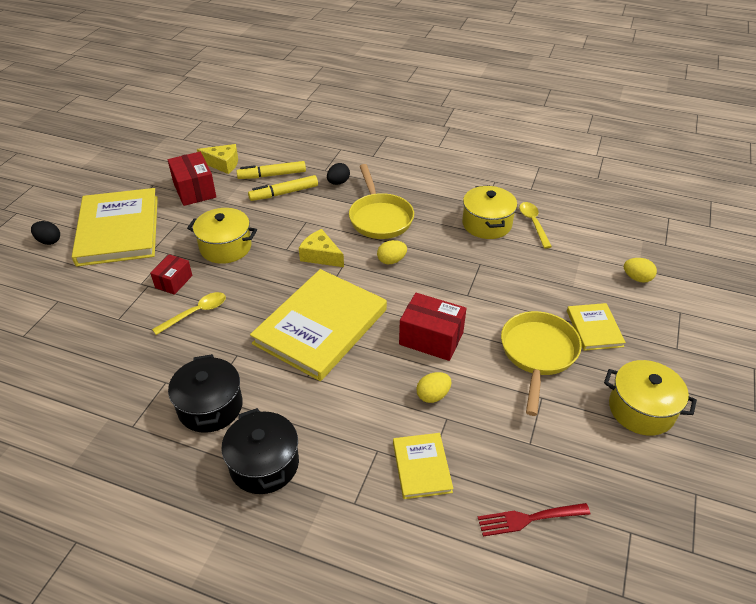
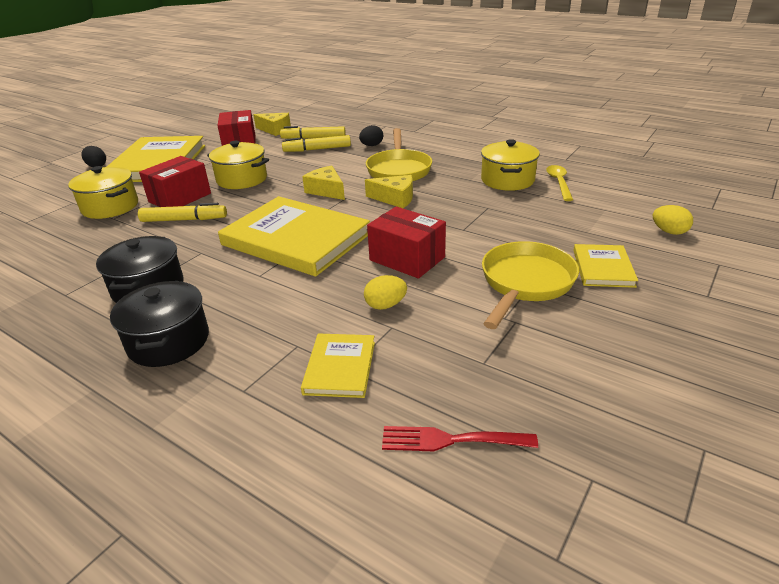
camera: 15 degrees right, 10 degrees down
(174, 281) = (180, 198): red box -> red box, size x1.62
(196, 313) = (184, 220): yellow spoon -> yellow marker
(320, 326) = (296, 239): yellow book -> yellow book turned 75 degrees clockwise
(391, 260) = (395, 199): yellow egg -> yellow cheese
(641, 409) = (644, 348): yellow pot -> yellow pot (110, 207)

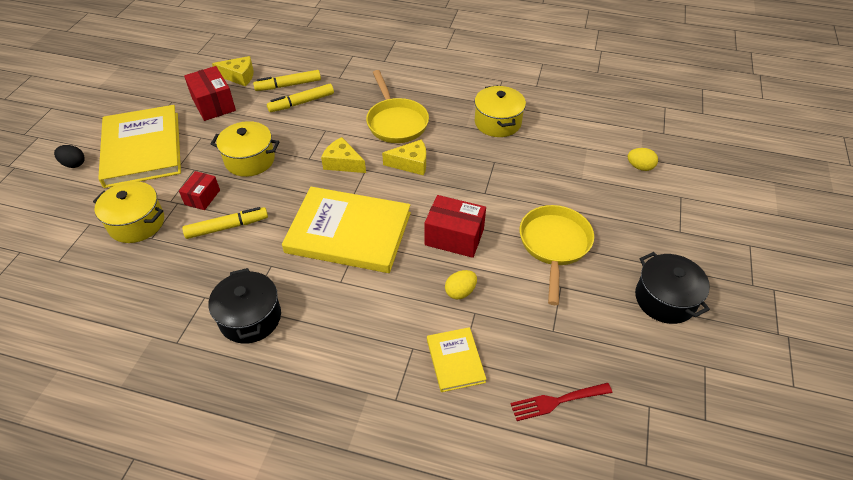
camera: 20 degrees left, 15 degrees up
(169, 341) = (307, 369): black pot -> black pot (665, 299)
(180, 198) = (202, 197): red box -> red box, size x0.62
(371, 145) = (353, 89): black egg -> none
(559, 183) = (541, 119): yellow spoon -> none
(603, 268) = (604, 217): yellow book -> none

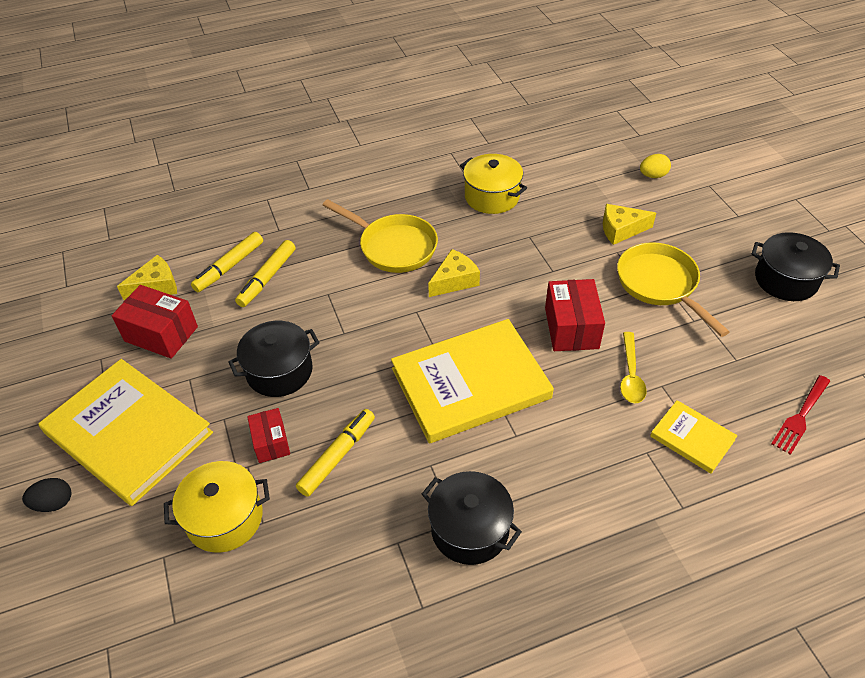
camera: 35 degrees left, 0 degrees up
(250, 160) = (279, 371): yellow pot -> black pot
(343, 163) = (385, 317): yellow cheese -> yellow cheese (621, 230)
(454, 237) = (571, 328): red box -> red box turned 75 degrees counterclockwise
(460, 292) = (630, 375): yellow egg -> yellow spoon

